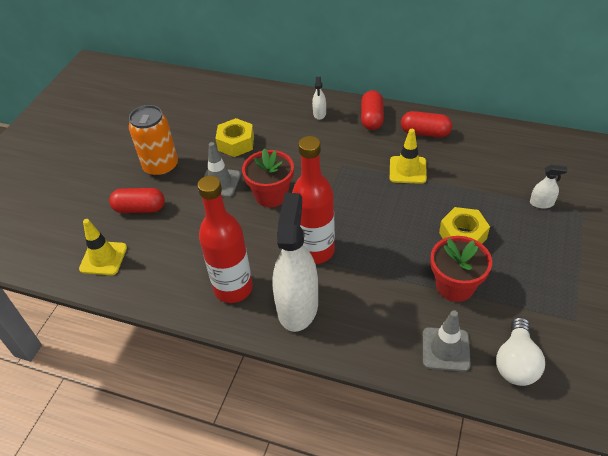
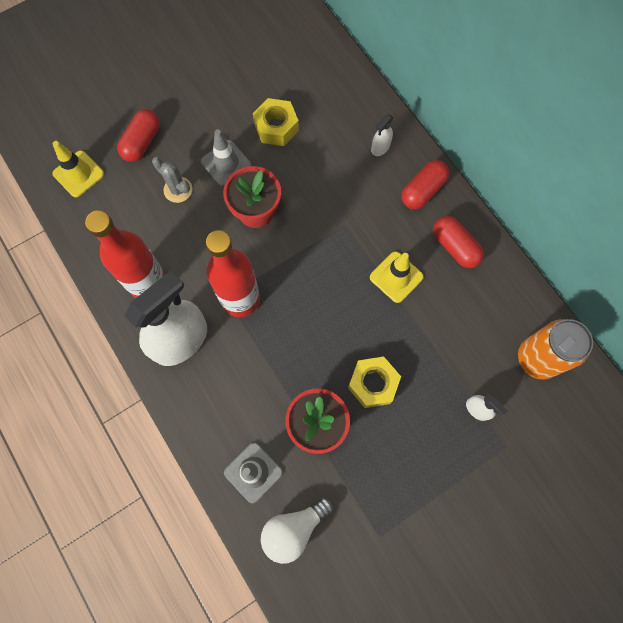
camera: 35 degrees right, 25 degrees up
(140, 208) = (142, 142): red capsule -> red capsule turned 75 degrees clockwise
(161, 167) = (193, 107): orange can -> orange can (537, 358)
(198, 218) = (178, 190): none -> grey cactus

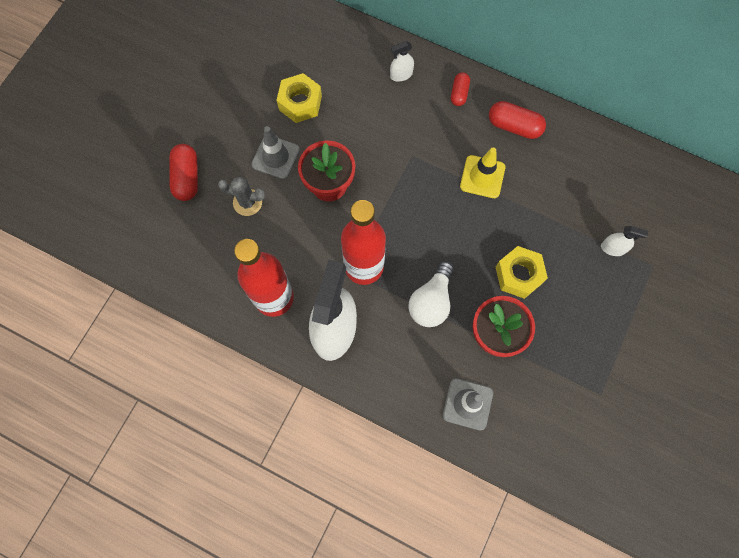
camera: 30 degrees left, 0 degrees up
(78, 174) = (146, 236): yellow traffic cone -> none
(294, 529) = (530, 430): white light bulb -> white light bulb (431, 301)
(380, 147) = (401, 75): white spray bottle -> white spray bottle turned 60 degrees clockwise
(423, 191) = (459, 93): red capsule -> red capsule, size x0.63
(537, 358) = (633, 181): orange can -> none

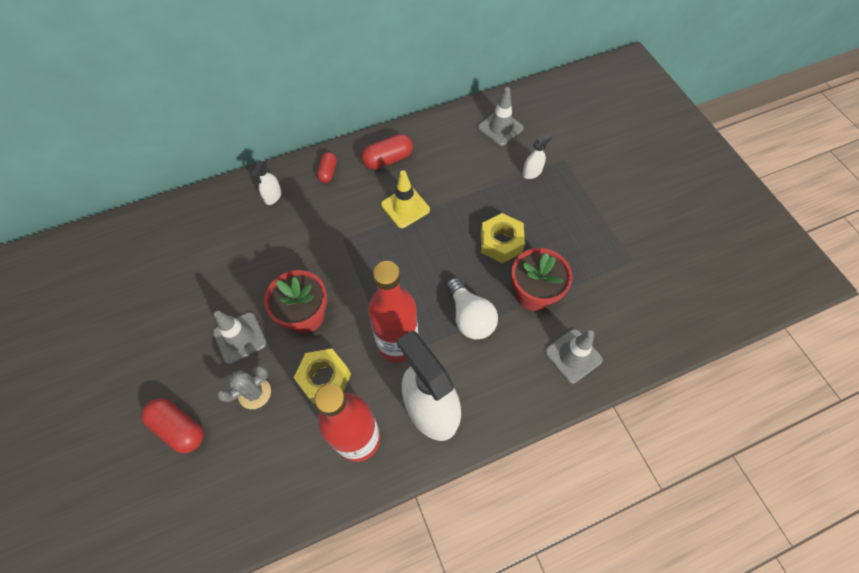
camera: 50 degrees left, 10 degrees down
(300, 103) = (216, 282): yellow nut -> yellow nut (324, 378)
(459, 93) = (328, 172): red capsule -> red capsule turned 45 degrees clockwise
(635, 187) = (500, 128): none -> grey traffic cone

